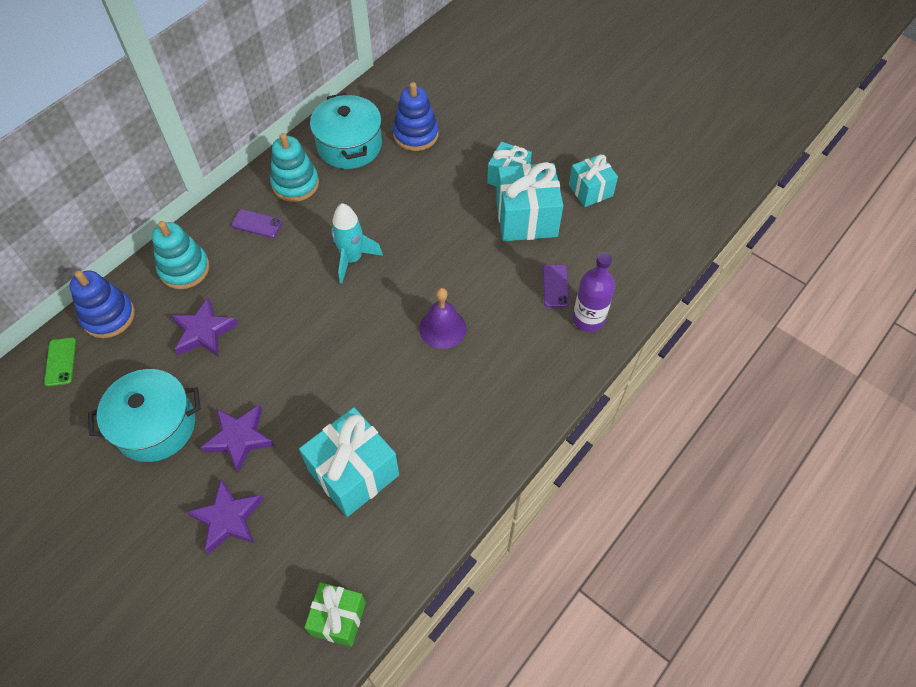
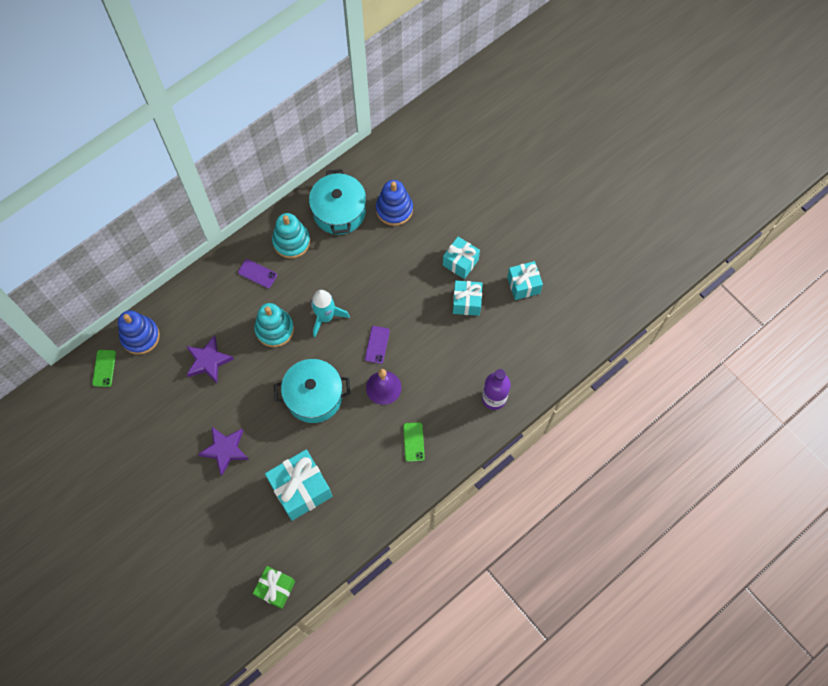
camera: 10 degrees right, 10 degrees up
(155, 425) = (168, 430): turquoise pot -> turquoise pot (314, 396)
(184, 269) = (199, 305): turquoise stacking toy -> turquoise stacking toy (274, 329)
(228, 518) = (211, 507): purple star -> none
(496, 387) = (413, 442): none -> green phone
(526, 218) = (466, 302): turquoise gift -> turquoise gift, size x0.62
(555, 286) = (475, 366): purple phone -> purple phone (377, 345)

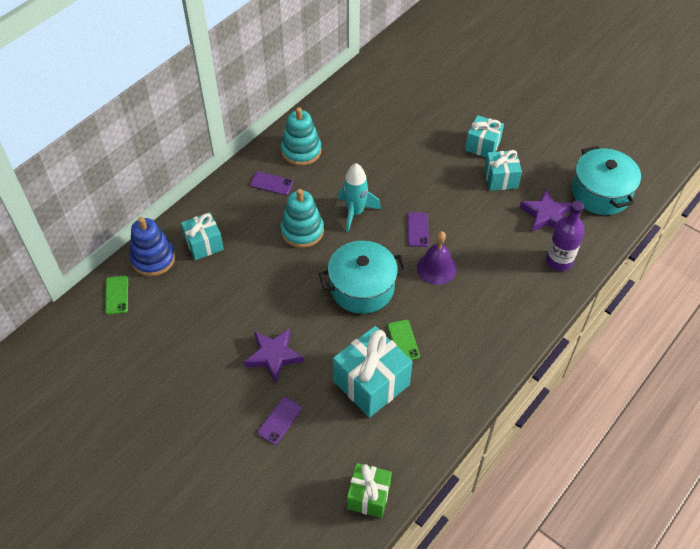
camera: 10 degrees left, 15 degrees down
(208, 361) = (235, 271): purple star -> purple star (546, 215)
(218, 510) = (279, 420): none -> purple phone
(339, 211) = (344, 119): turquoise pot -> turquoise pot (601, 193)
(394, 209) = (401, 110): blue stacking toy -> none
(413, 442) = (485, 315): green phone -> green phone (403, 341)
(523, 285) = (553, 156): turquoise gift -> turquoise gift (204, 244)

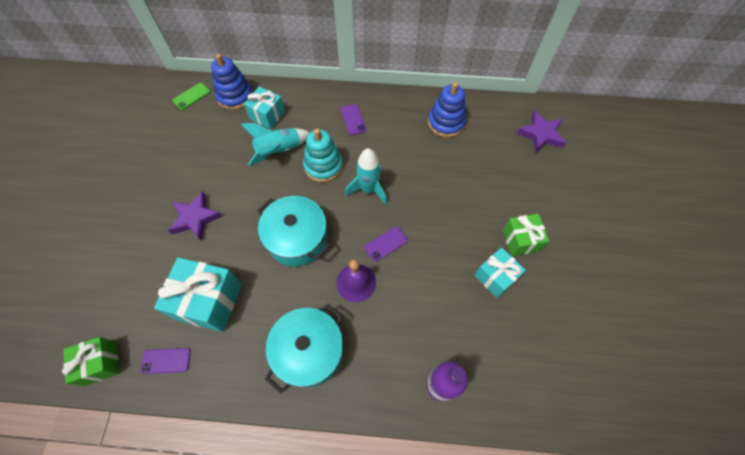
camera: 55 degrees right, 10 degrees up
(255, 255) = (279, 151): none -> turquoise rocket
(279, 420) = (140, 257): purple phone -> purple phone (166, 360)
(301, 151) = (400, 118): turquoise stacking toy -> none
(335, 124) = (446, 122): none -> blue stacking toy
(403, 341) = (264, 301): green phone -> none
(482, 145) = (520, 240): turquoise gift -> green gift
(546, 215) = (486, 341): purple star -> purple star (541, 134)
(601, 193) = (556, 379): turquoise pot -> turquoise pot (309, 351)

